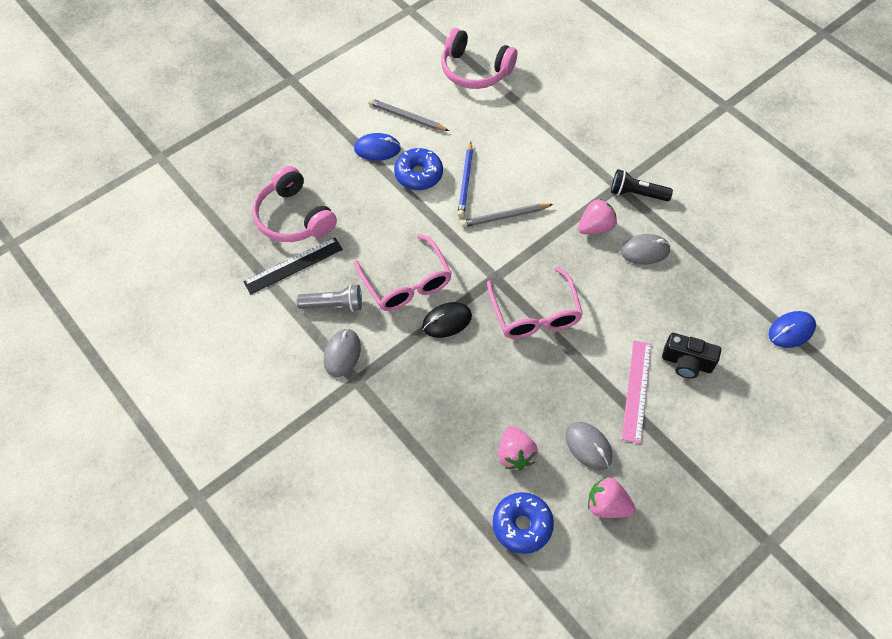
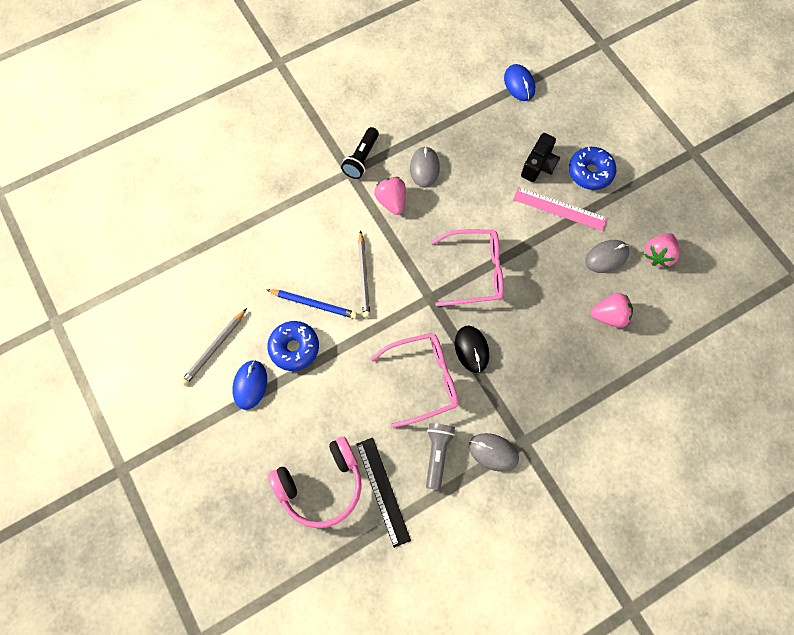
camera: 80 degrees left, 10 degrees up
(475, 70) = (169, 269): pink headphones -> none
(522, 525) = (671, 322): blue donut -> blue donut (590, 172)

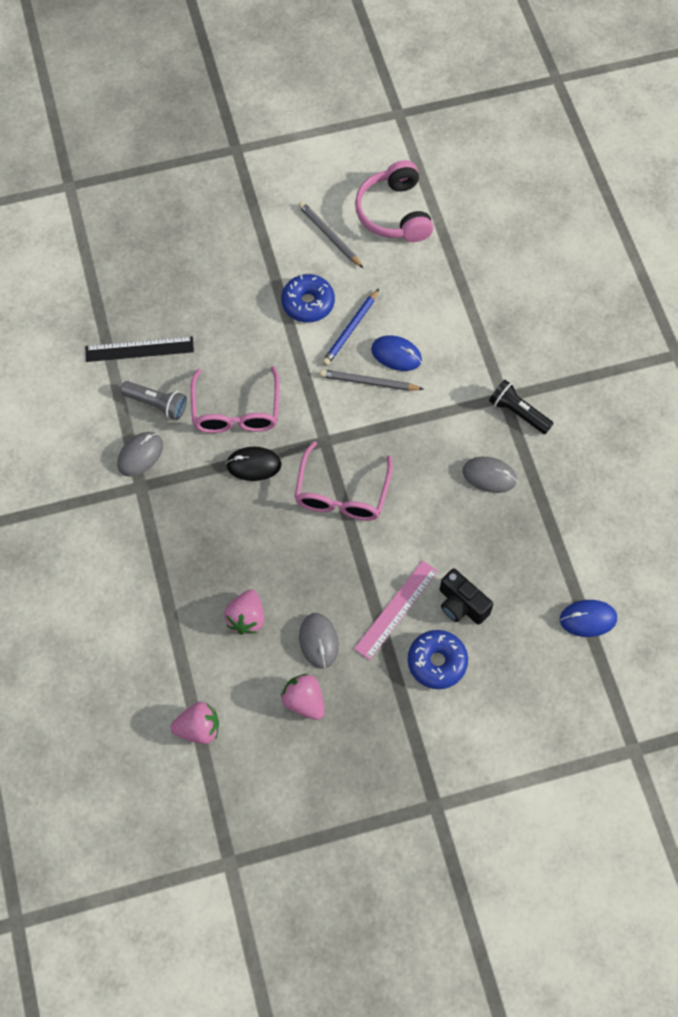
camera: 105 degrees right, 5 degrees down
(250, 385) = (282, 259): blue mouse -> blue mouse (396, 355)
(321, 485) = (164, 300): pink headphones -> pink headphones (394, 213)
(391, 201) = (453, 430): pink strawberry -> pink strawberry (198, 728)

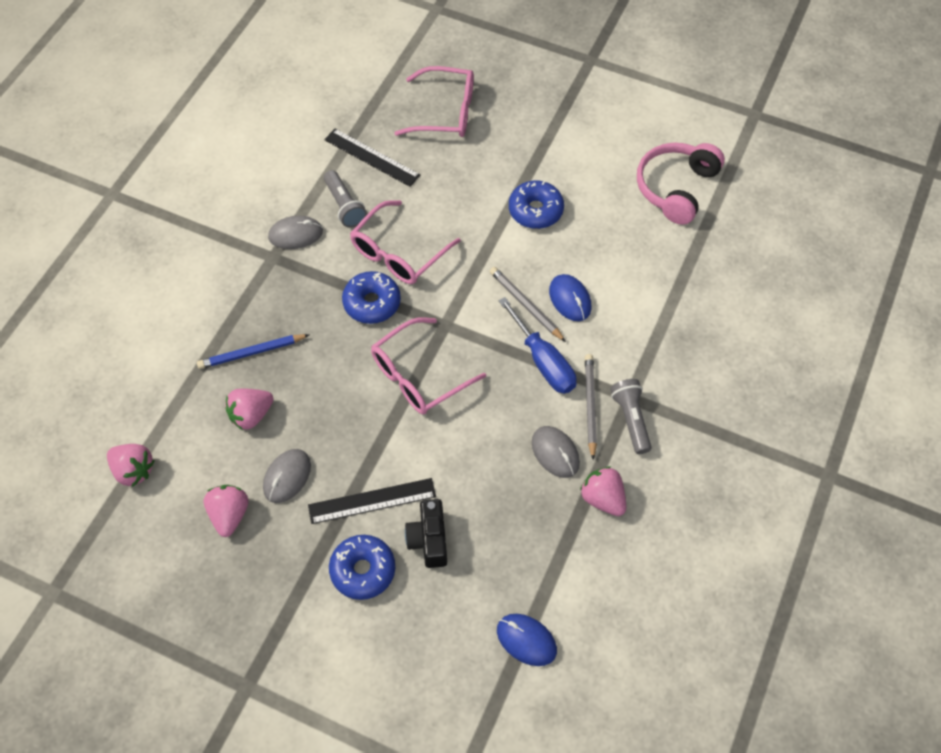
camera: 40 degrees right, 5 degrees down
(162, 271) = (445, 112): none -> pink glasses
(253, 465) = (372, 303): black mouse -> blue donut
(329, 236) = (603, 171): grey pencil -> grey pencil (590, 405)
(350, 329) = (551, 254): blue pencil -> blue pencil (251, 353)
(396, 609) = (372, 501): pink ruler -> black ruler
(420, 415) = (543, 361): none -> blue screwdriver
(518, 413) = (631, 419): black flashlight -> grey flashlight
(549, 483) = (603, 498): none -> pink strawberry

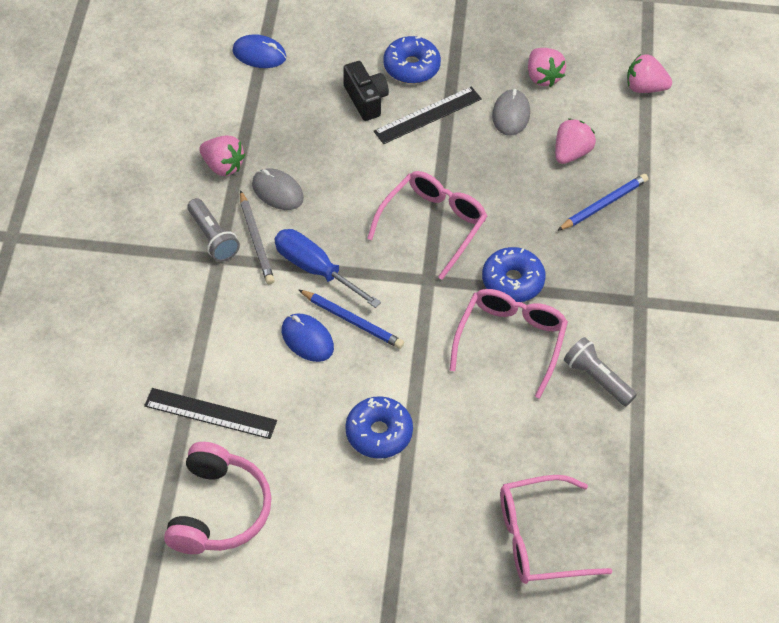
camera: 160 degrees right, 5 degrees down
(295, 234) = (631, 331): grey mouse -> none
(372, 157) = (598, 448): black ruler -> black ruler (210, 413)
(525, 305) = (352, 321): grey pencil -> blue pencil

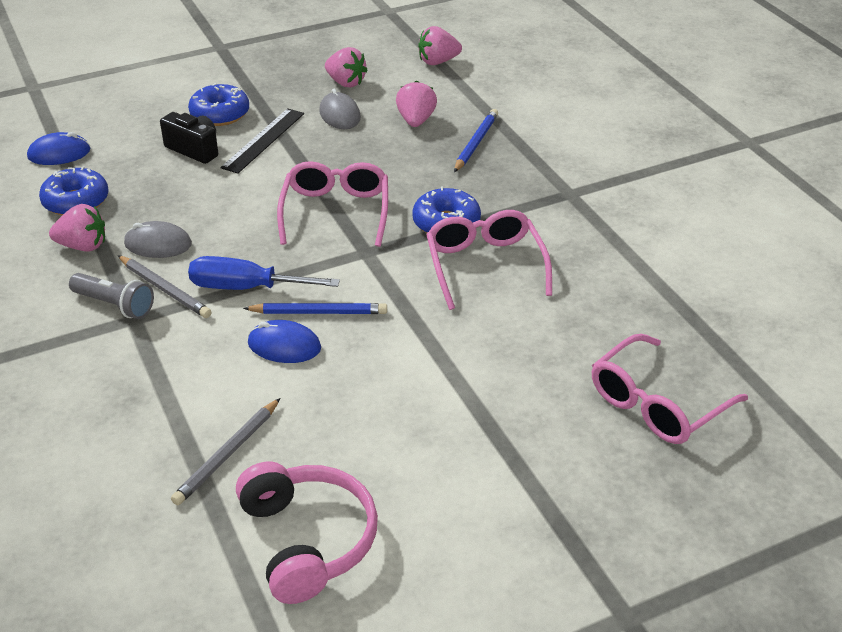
camera: 30 degrees left, 15 degrees down
(210, 413) = (227, 454): black ruler -> grey pencil
(379, 433) = (424, 390): blue donut -> blue donut (76, 201)
(597, 379) = (587, 260): grey flashlight -> none

